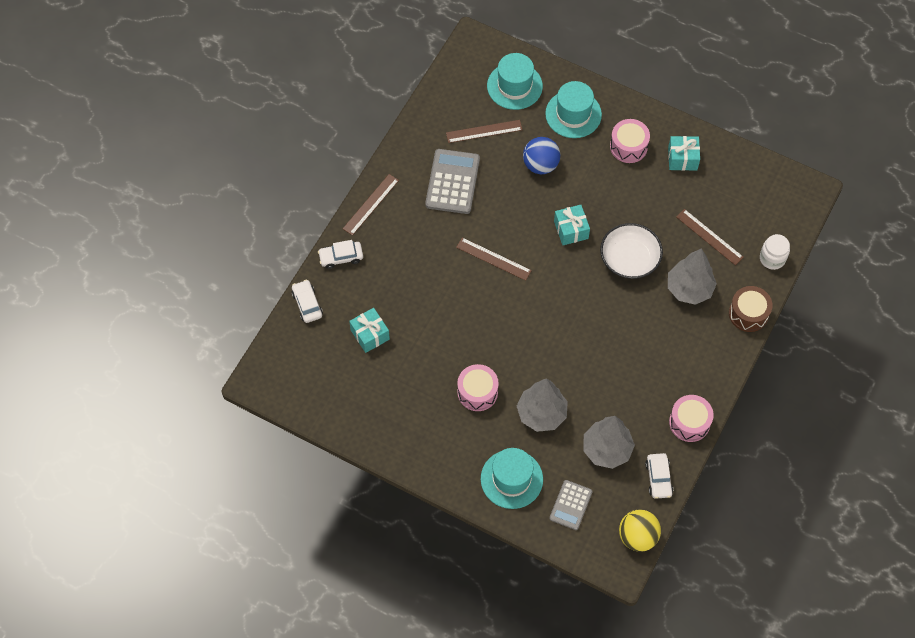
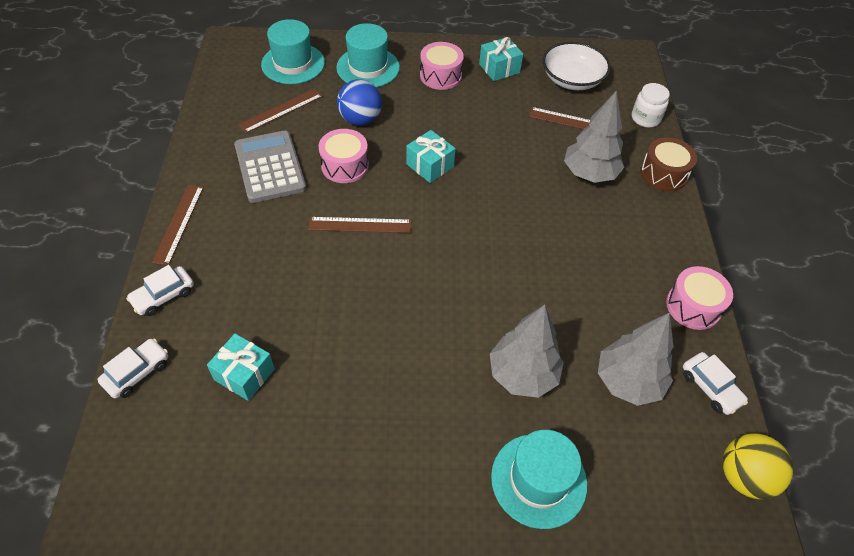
camera: 30 degrees left, 10 degrees down
(307, 304) = (137, 372): white car -> white car turned 90 degrees clockwise
(477, 392) = (426, 384): pink drum -> pink drum (344, 165)
(570, 505) = (635, 477): grey calculator -> none
(629, 259) = (509, 169): white bowl -> white bowl (572, 79)

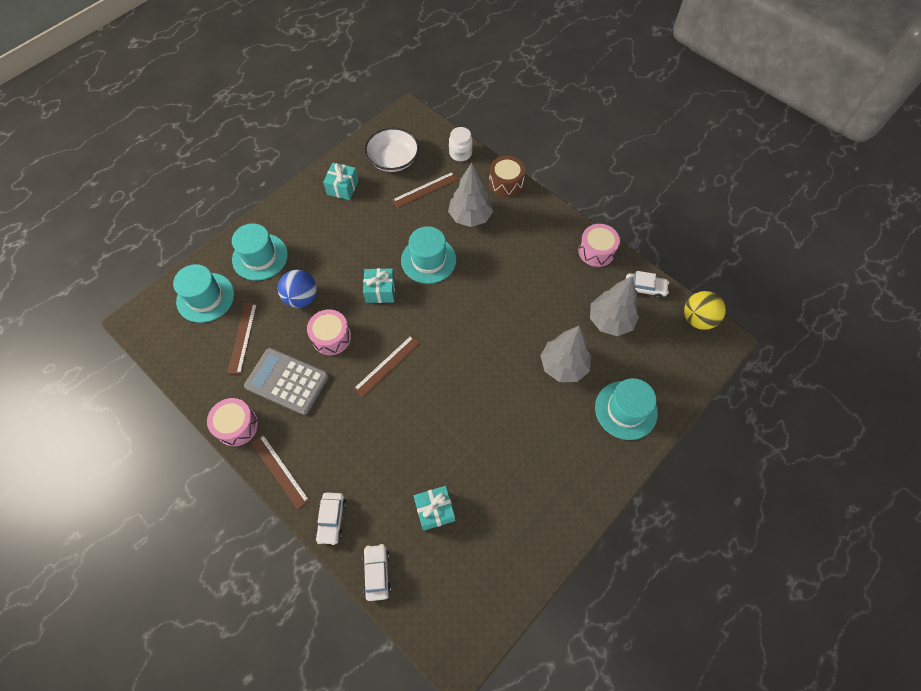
camera: 45 degrees left, 10 degrees up
(440, 75) = (313, 223): pink drum -> pink drum (237, 426)
(504, 176) = (428, 260): none -> turquoise hat

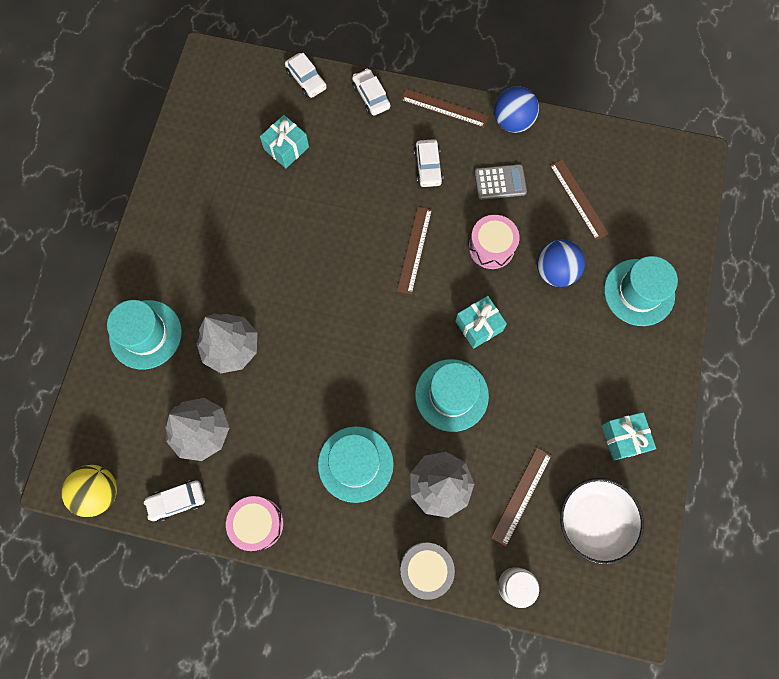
camera: 150 degrees right, 10 degrees up
(205, 297) = (652, 217): turquoise hat -> turquoise hat (355, 464)
(237, 426) = (512, 122): pink drum -> blue ball
(287, 381) = (500, 182): grey calculator -> grey calculator, size x0.61
(331, 425) = (428, 167): none -> white car
(506, 183) = (426, 569): brown drum -> grey drum

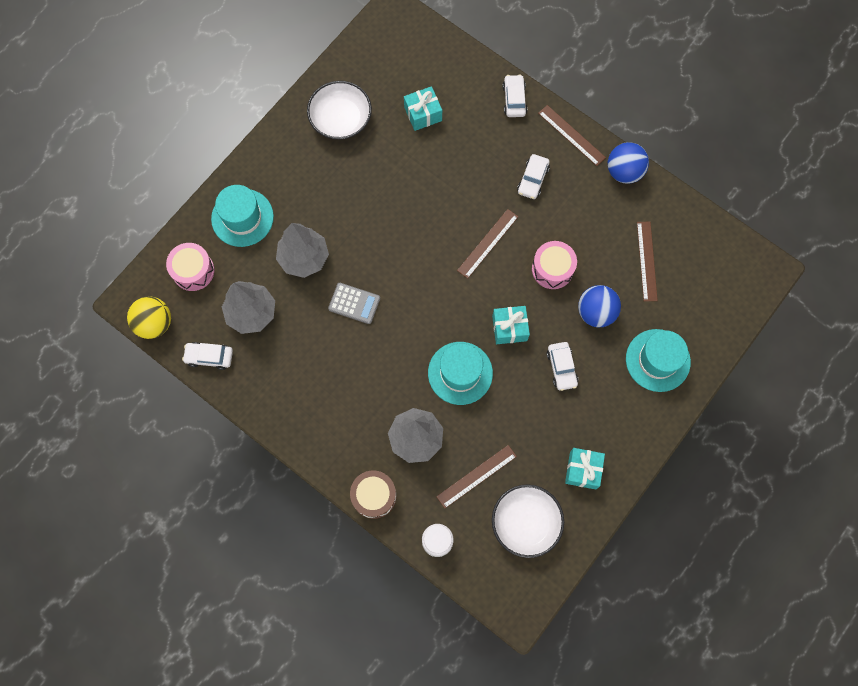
camera: 25 degrees right, 0 degrees up
(203, 188) = (340, 119): none -> white bowl
(258, 523) = (262, 402): pink drum -> pink drum (193, 271)
(306, 80) = (467, 63): white car -> white car (561, 368)
(355, 464) = (358, 391): turquoise hat -> none
(426, 569) = (374, 496): grey drum -> brown drum
(500, 182) = (587, 218): grey calculator -> grey calculator (354, 303)

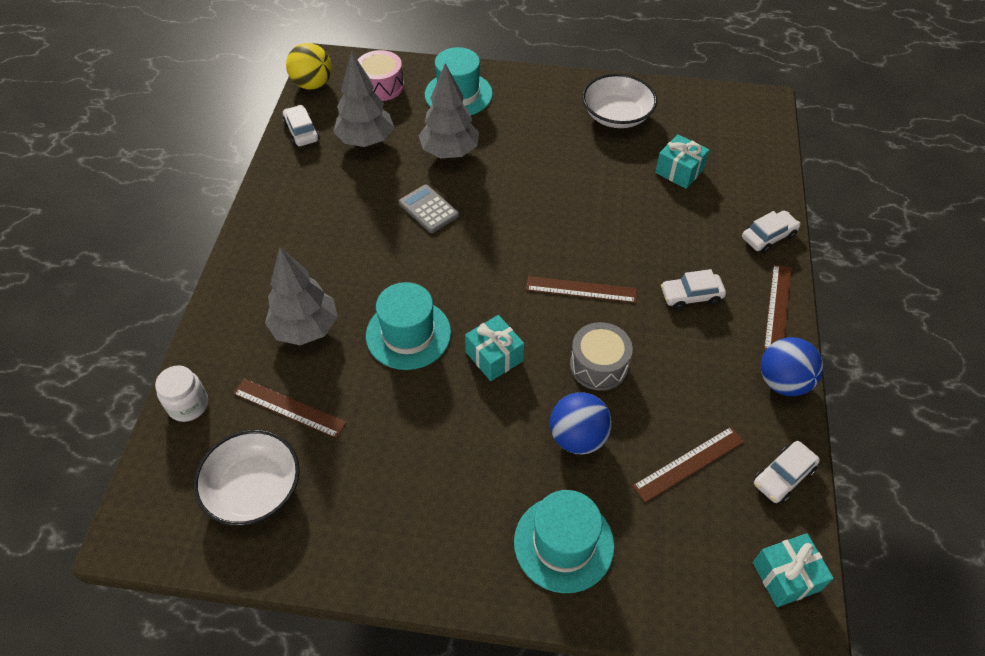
camera: 60 degrees right, 20 degrees down
(354, 303) = (428, 209): grey calculator -> grey calculator turned 150 degrees clockwise
(374, 496) = (217, 321): brown drum -> none
(552, 269) = (598, 365): pink drum -> grey drum
(561, 368) = (480, 434): white car -> white car (783, 476)
(582, 470) = (357, 523): turquoise gift -> turquoise gift (786, 576)

